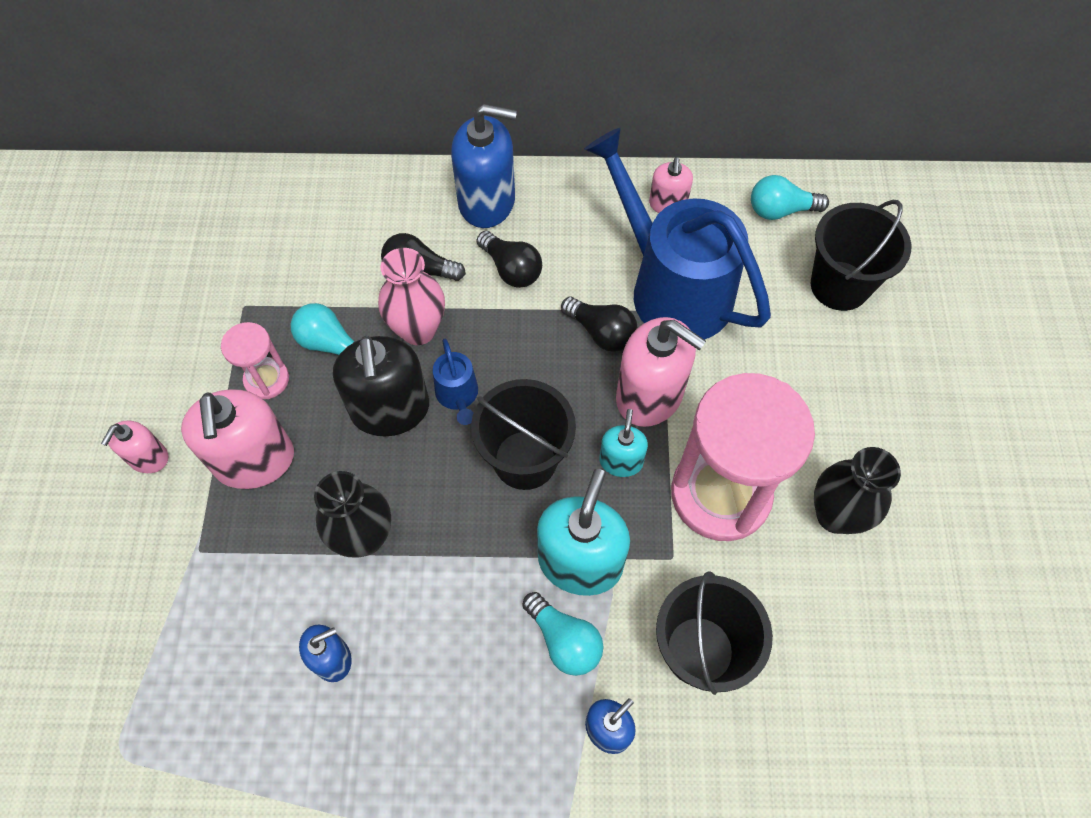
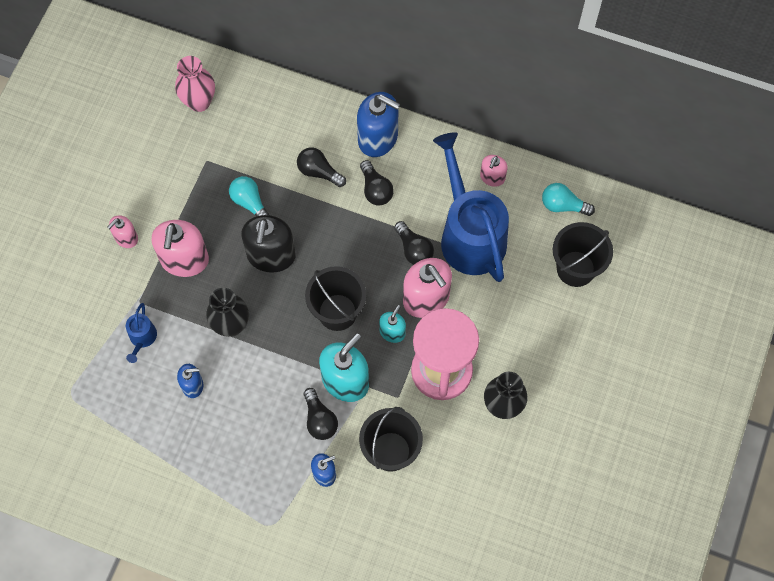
camera: 20 degrees right, 5 degrees up
(267, 379) = (206, 213): pink hourglass -> none
(418, 330) = (304, 211): pink vase -> pink vase (199, 102)
(458, 395) = (313, 260): blue watering can -> blue watering can (142, 338)
(564, 640) = (320, 420): turquoise light bulb -> black light bulb

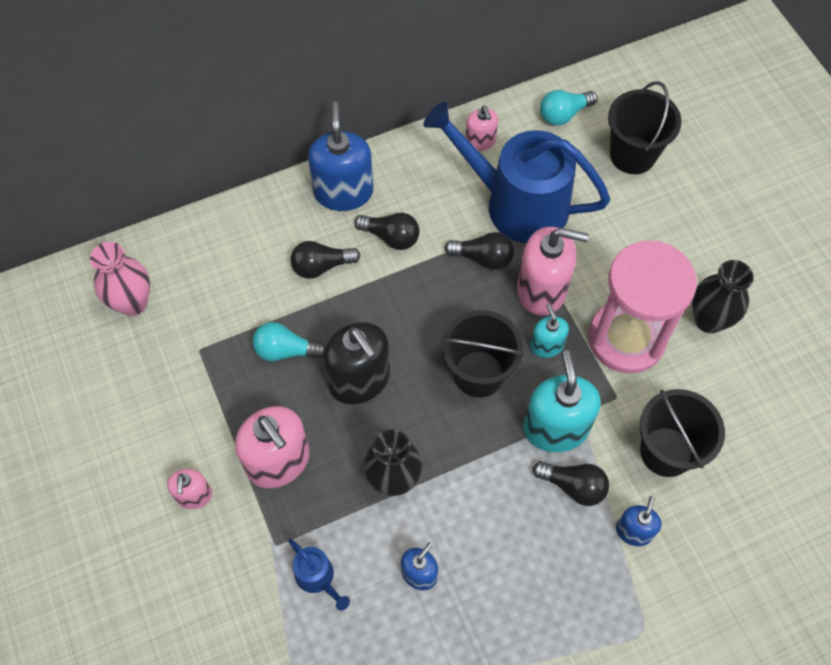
camera: 45 degrees left, 5 degrees down
(378, 138) = (343, 192): blue soap dispenser -> blue soap dispenser turned 75 degrees counterclockwise

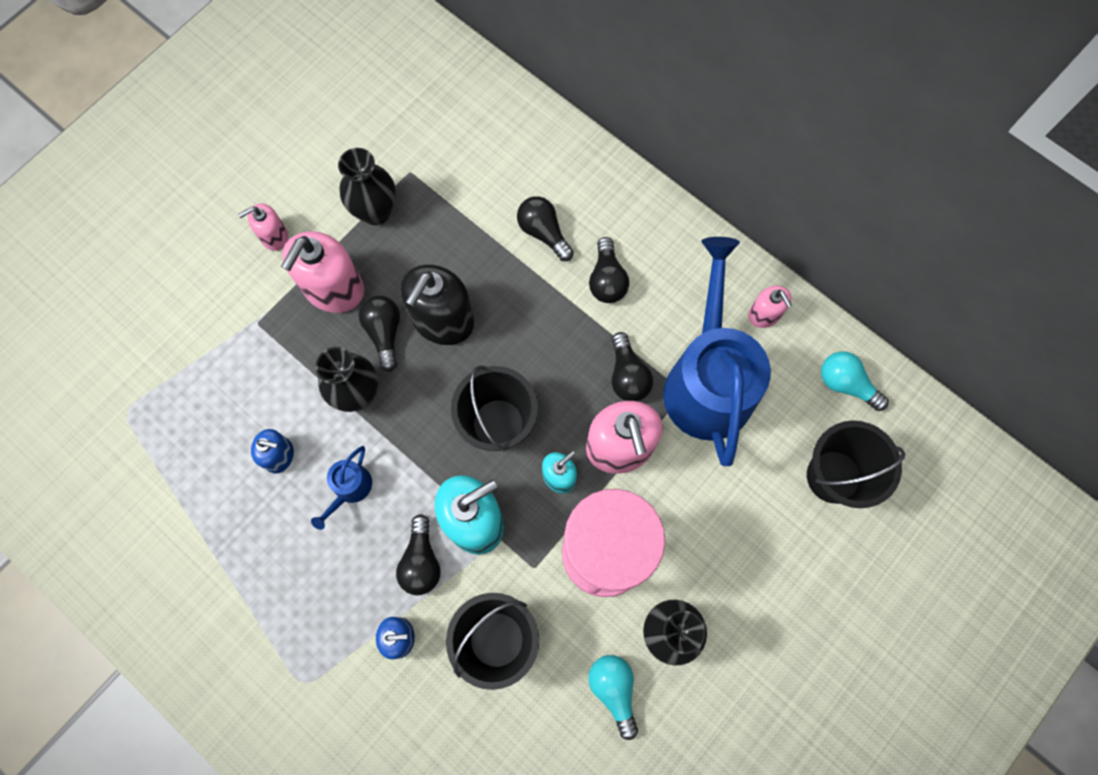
camera: 65 degrees right, 10 degrees up
(132, 302) = (429, 96): pink vase -> none
(222, 394) = (376, 212): none -> black vase
(285, 350) = (442, 243): turquoise light bulb -> turquoise light bulb (613, 690)
(318, 578) = (242, 371): blue watering can -> blue watering can (350, 489)
(343, 192) = (634, 214): blue soap dispenser -> none
(346, 434) = (384, 333): none -> black light bulb
(480, 141) = (764, 314): pink soap dispenser -> pink soap dispenser turned 75 degrees counterclockwise

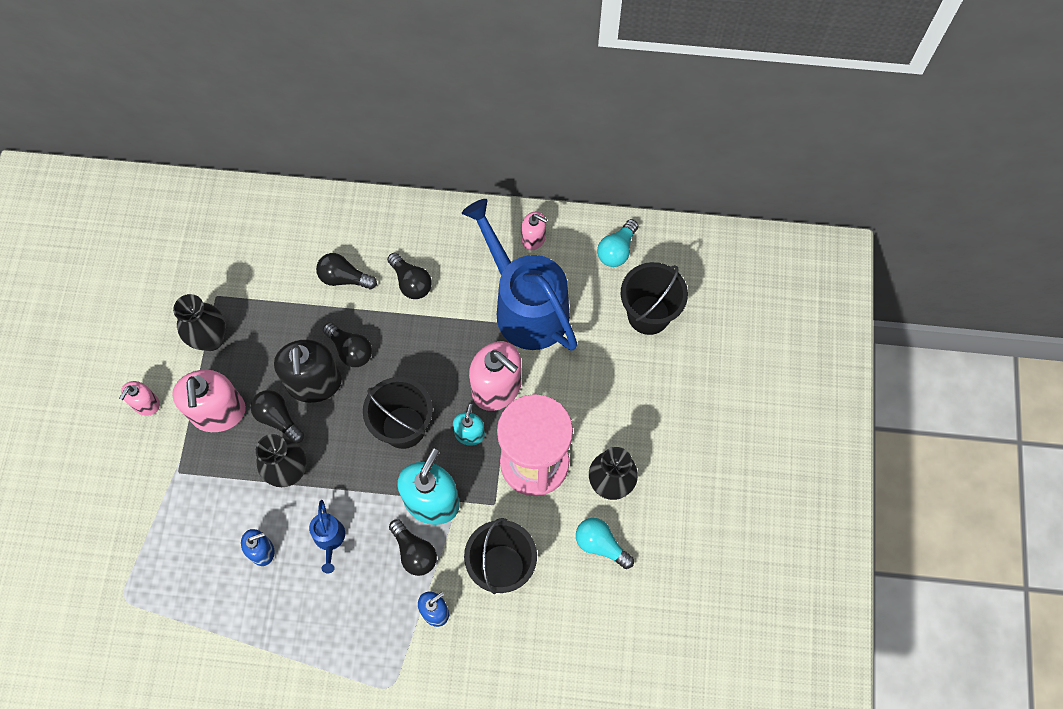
camera: 35 degrees left, 5 degrees down
(627, 375) = (470, 337): black light bulb -> black light bulb (351, 350)
(845, 384) = (617, 250): turquoise light bulb -> turquoise light bulb turned 60 degrees counterclockwise

